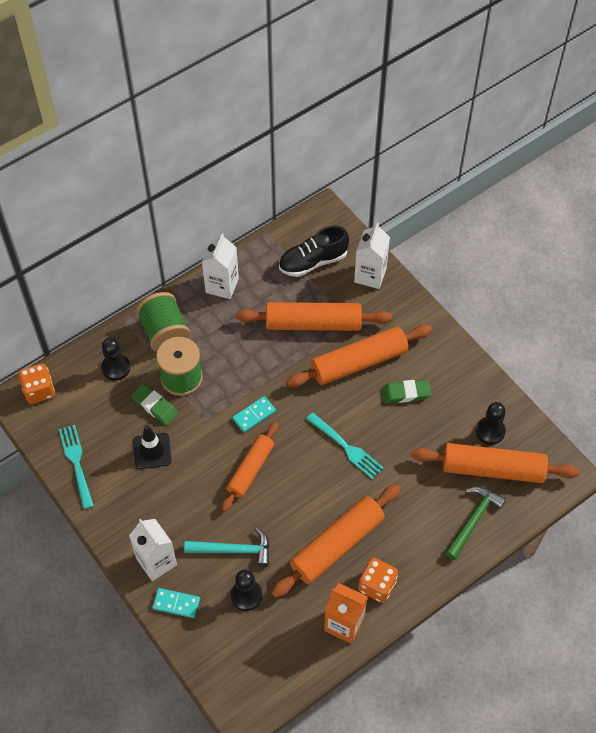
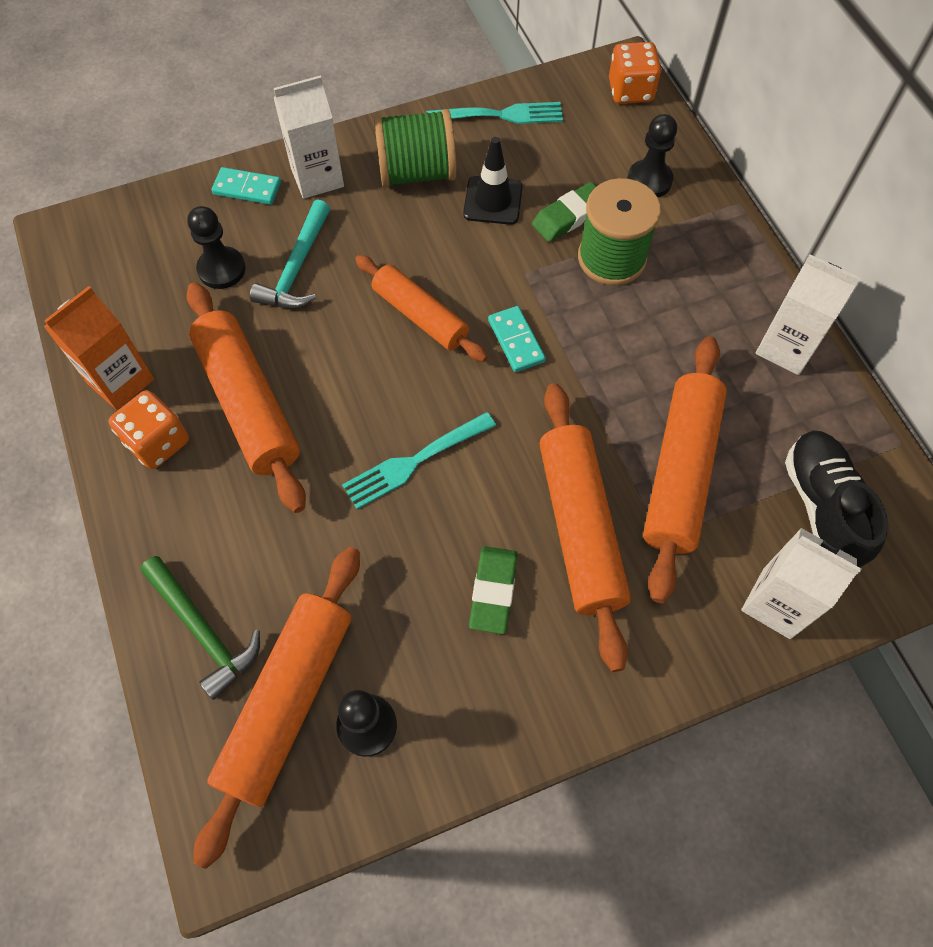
camera: 105 degrees right, 5 degrees up
(165, 333) = (701, 251): green spool -> green spool (416, 173)
(176, 603) = (247, 188): turquoise domino -> turquoise domino turned 75 degrees clockwise

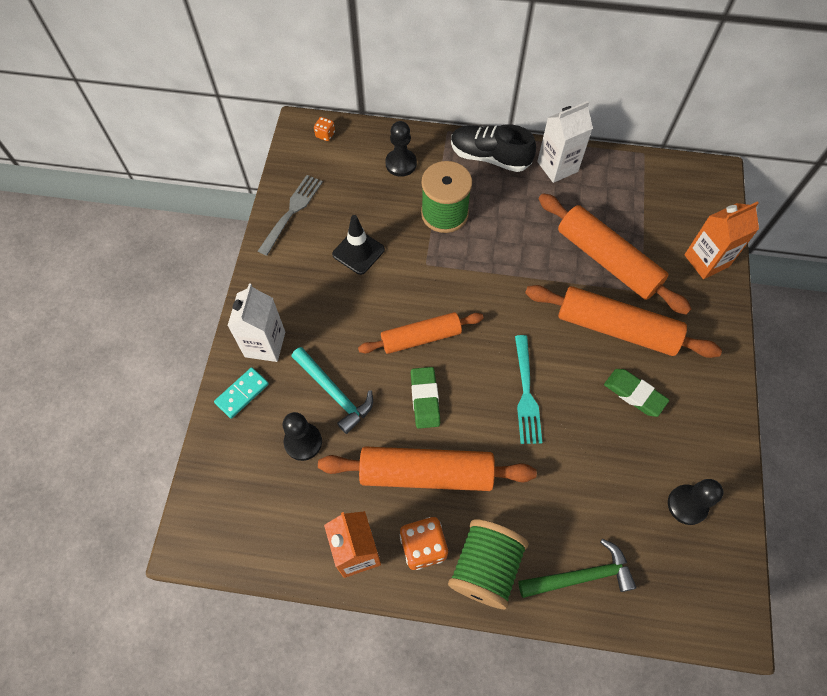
camera: 60 degrees left, 0 degrees up
(288, 702) = (652, 544): orange rolling pin -> none
(416, 173) = (304, 283): green spool -> green spool (485, 568)
(500, 115) = (292, 212): turquoise fork -> grey fork
(516, 341) = (472, 294): turquoise domino -> none
(569, 216) = (399, 218): green eraser -> green eraser (425, 399)
(630, 91) = (325, 134): orange dice -> orange dice, size x0.53
(776, 603) = (706, 261): white carton -> orange carton
(822, 506) = (662, 208): black shoe -> black shoe (490, 157)

